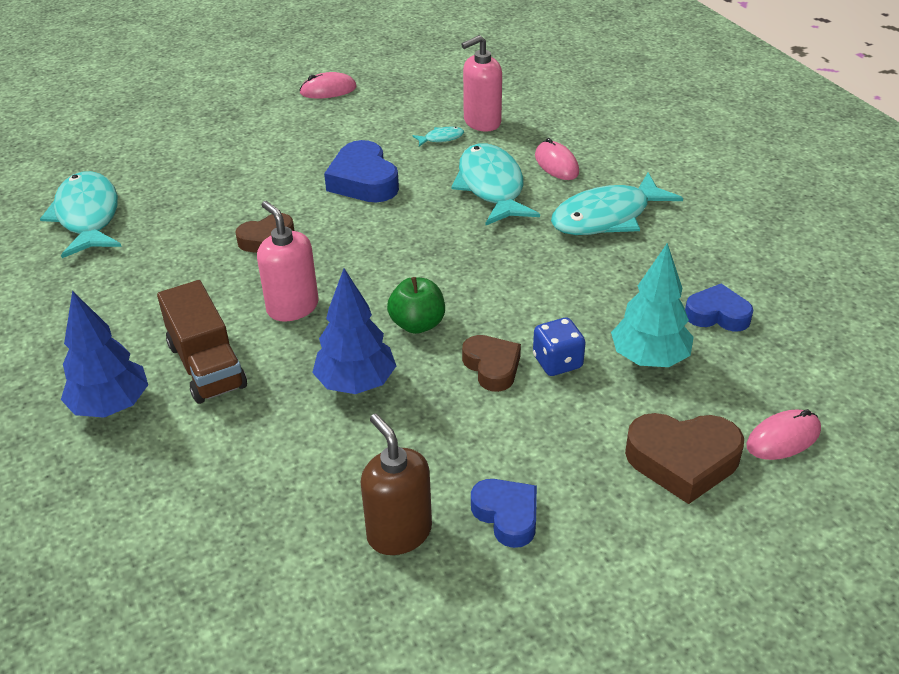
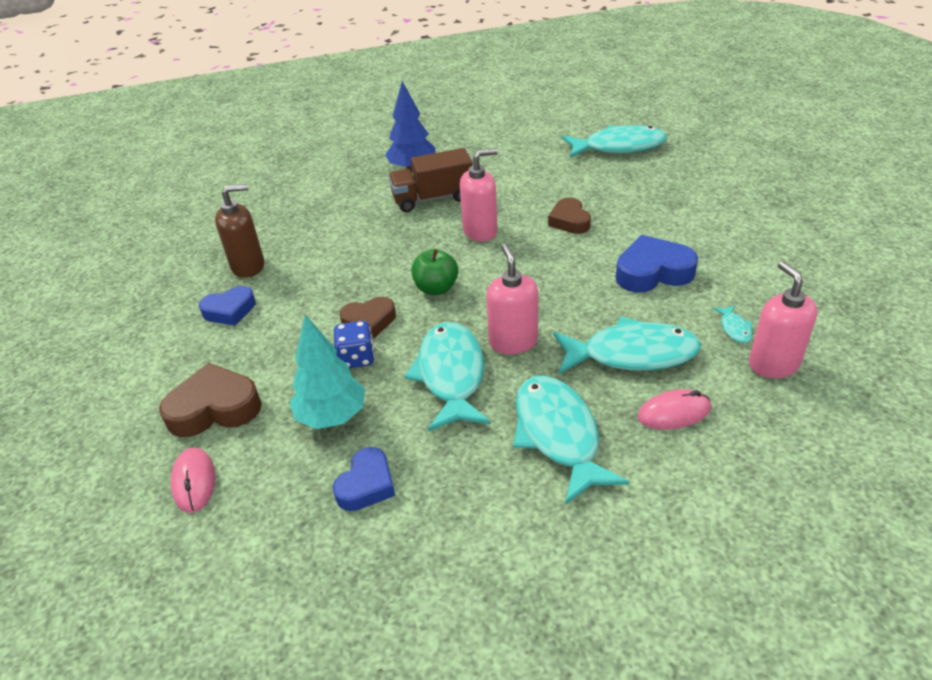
camera: 105 degrees right, 0 degrees up
(328, 90) = (838, 258): pink mouse -> none
(356, 383) = (385, 256): blue tree -> none
(495, 255) = (513, 342): none -> pink soap dispenser
(558, 288) = (451, 375): none -> turquoise fish
(682, 461) = (214, 408): brown heart -> brown heart turned 60 degrees clockwise

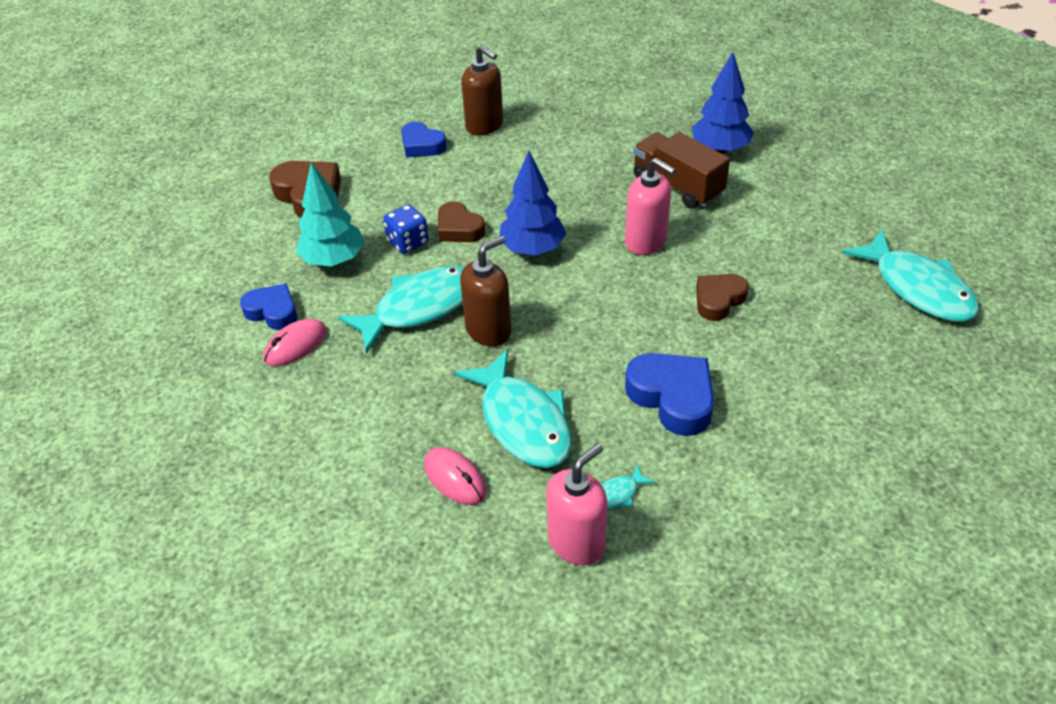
camera: 60 degrees right, 5 degrees up
(194, 482) = (235, 223): pink mouse -> pink mouse (296, 345)
(366, 485) = (273, 311): blue heart -> blue heart turned 150 degrees counterclockwise
(436, 288) = (532, 249): green apple -> blue tree
(513, 342) = (489, 330): pink soap dispenser -> brown soap dispenser
(558, 435) = (383, 405): turquoise fish -> none

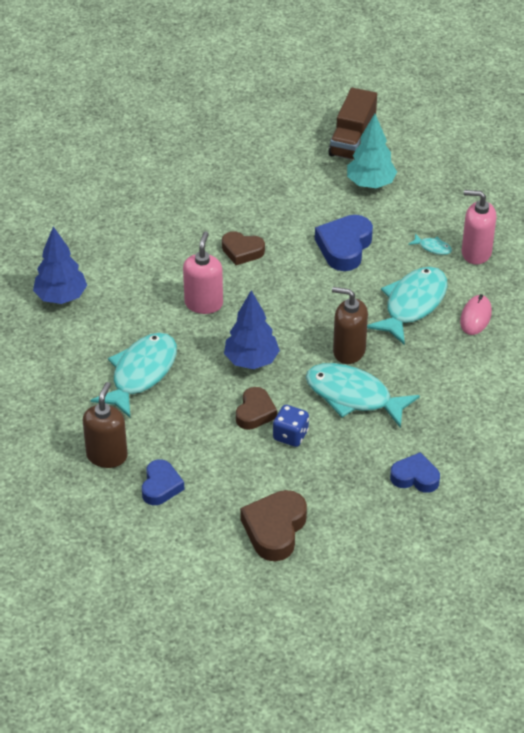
camera: 120 degrees left, 0 degrees up
(273, 311) = (415, 477): blue heart -> blue heart turned 105 degrees clockwise
(296, 345) = (435, 446): pink mouse -> none
(333, 260) = (339, 471): turquoise tree -> turquoise tree (370, 184)
(677, 186) = (125, 307): brown truck -> brown truck (352, 141)
(917, 288) = (170, 168): turquoise fish -> turquoise fish (141, 374)

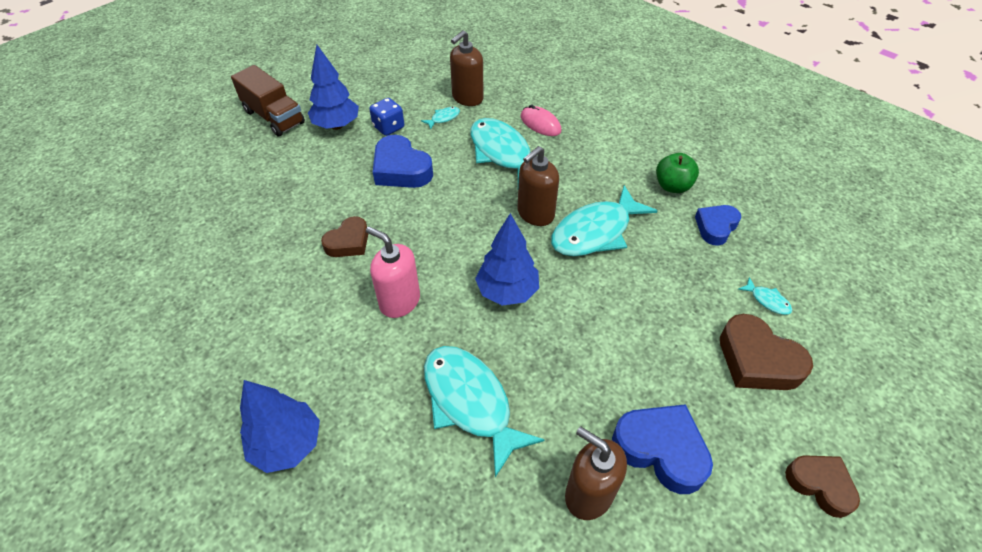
camera: 65 degrees left, 5 degrees up
(161, 486) = (661, 450): blue heart -> blue heart, size x1.52
(255, 412) = (582, 315): brown heart -> brown heart (820, 485)
(290, 435) = (627, 298): blue dice -> blue dice (388, 127)
(345, 527) = (767, 300): none -> turquoise fish
(370, 184) = (337, 125): turquoise tree -> blue tree
(451, 435) = (672, 186): none -> green apple
(476, 252) = (467, 98): pink soap dispenser -> brown soap dispenser

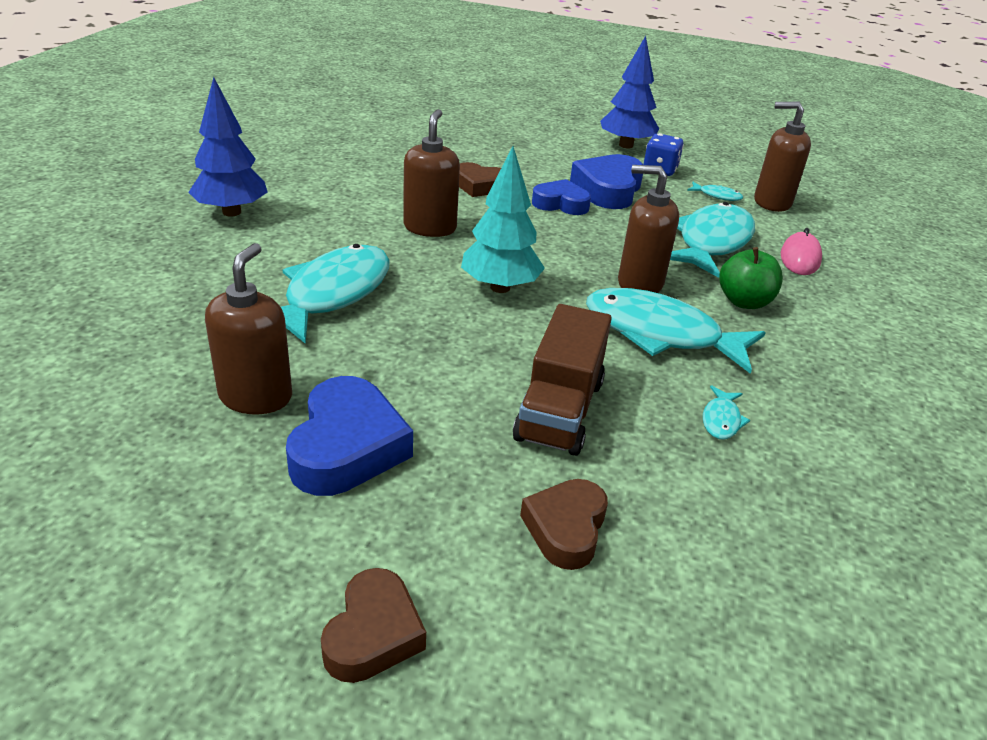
camera: 60 degrees right, 15 degrees down
(274, 117) = (597, 116): brown truck -> brown truck (559, 410)
(399, 301) = (430, 228): pink soap dispenser -> brown soap dispenser
(507, 291) = (500, 287): blue tree -> turquoise tree
(672, 186) = (830, 389): green apple -> green apple (744, 302)
(716, 227) = (797, 447): blue heart -> blue heart (560, 204)
(757, 360) = (566, 528): brown heart -> brown heart, size x0.66
(767, 300) = (700, 528): turquoise fish -> turquoise fish (721, 420)

